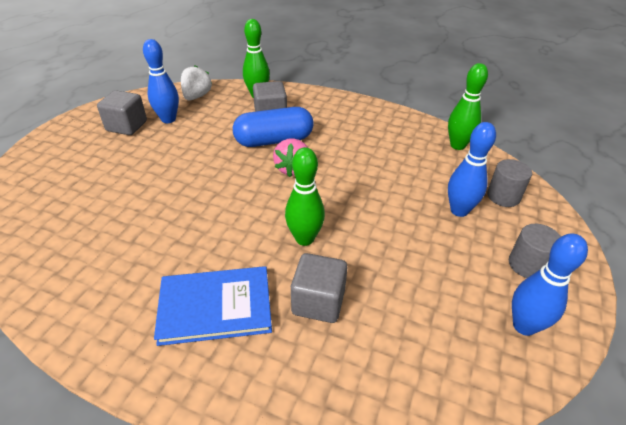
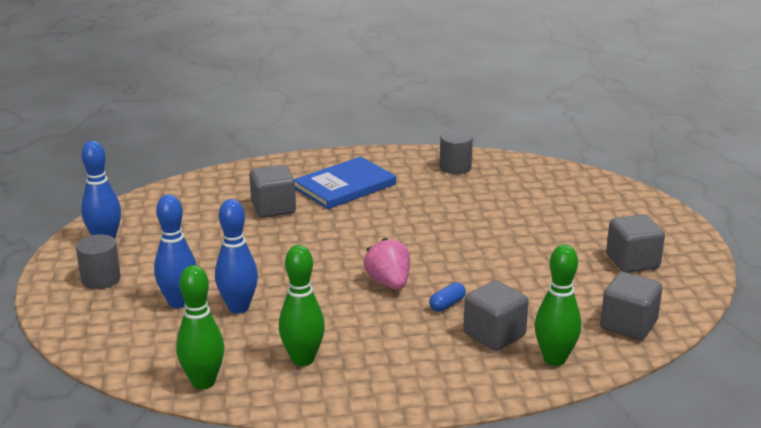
camera: 150 degrees right, 15 degrees down
(168, 119) = (604, 284): blue bowling pin -> blue bowling pin (238, 307)
(197, 96) = (628, 325): white strawberry -> grey cube
(274, 140) = (447, 304): blue capsule -> blue capsule, size x0.41
(304, 238) = (318, 236): green bowling pin -> green bowling pin (303, 359)
(503, 196) = (129, 333): grey cylinder -> grey cylinder (455, 167)

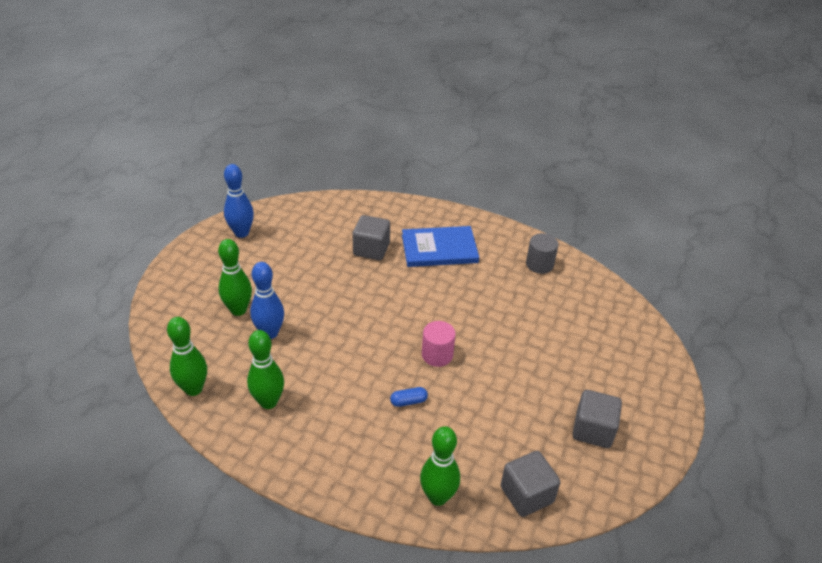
camera: 30 degrees right, 15 degrees up
(101, 279) = (211, 266): grey cylinder -> none
(179, 302) = (238, 310): blue bowling pin -> green bowling pin
(389, 283) = (386, 359): pink strawberry -> none
(434, 262) = (437, 355): none -> pink cylinder
(494, 335) = (415, 449): grey cube -> none

